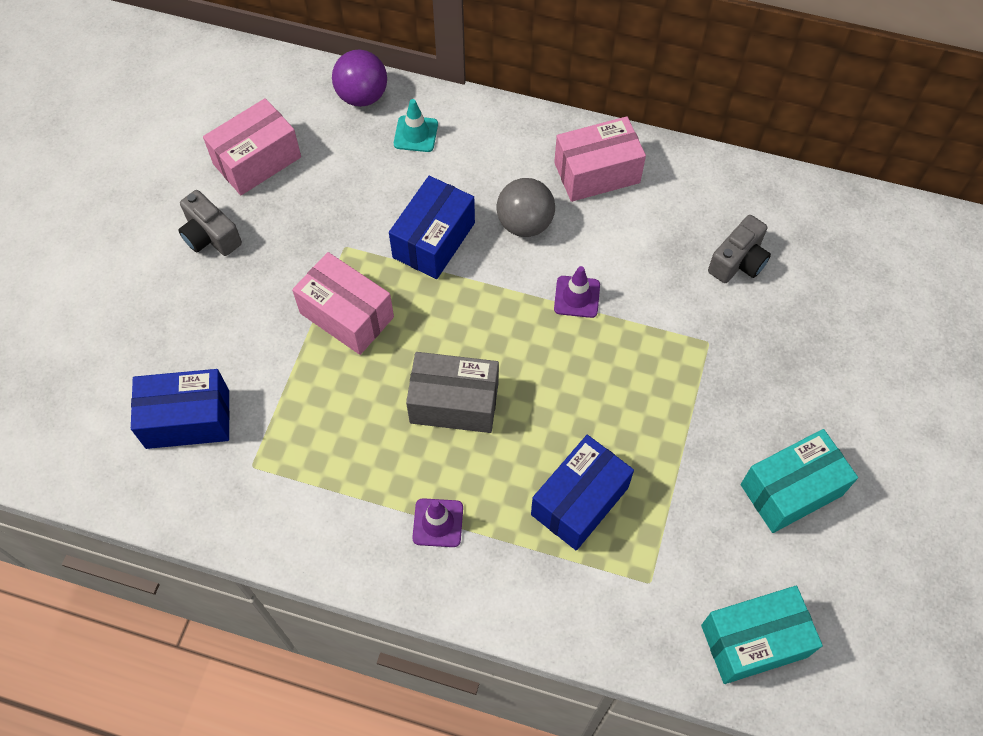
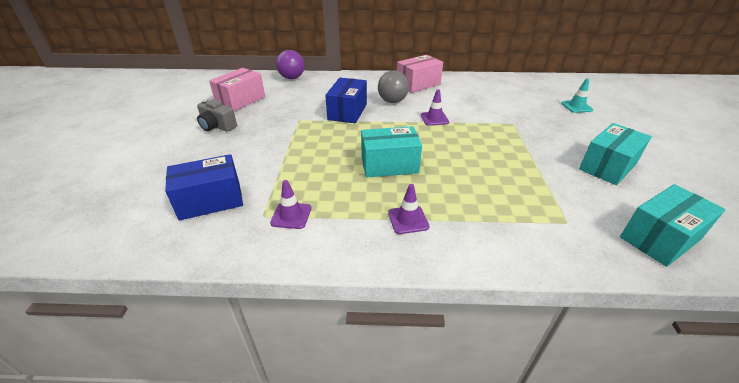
camera: 15 degrees left, 25 degrees down
(288, 476) = (291, 215): none -> purple traffic cone
(347, 315) = (308, 142): pink box -> none
(416, 134) = (323, 84): turquoise traffic cone -> turquoise traffic cone (576, 107)
(454, 403) = (389, 165): grey box -> turquoise box
(579, 501) = (493, 192): blue box -> none
(738, 261) = (504, 98): grey camera -> none

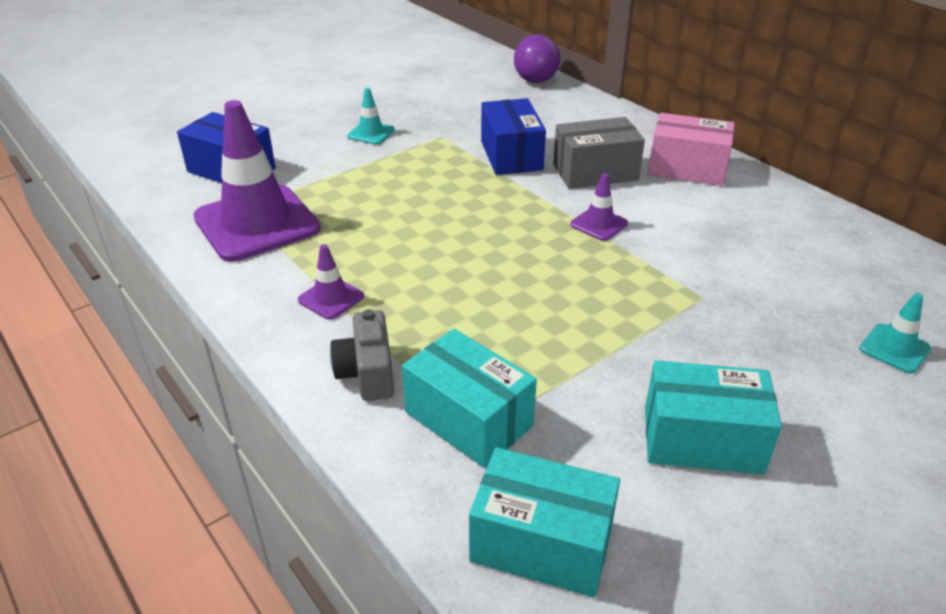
camera: 50 degrees right, 0 degrees up
(217, 126) = (357, 102): grey camera -> grey camera (367, 373)
(241, 100) = (429, 84): pink box -> none
(258, 136) = (371, 133): none -> turquoise traffic cone
(291, 215) = (257, 223): purple traffic cone -> purple traffic cone, size x2.28
(347, 112) = (511, 155): blue box -> blue box turned 75 degrees counterclockwise
(389, 165) = (427, 239): turquoise box -> turquoise box (468, 419)
(392, 101) = (595, 172): grey ball -> grey box

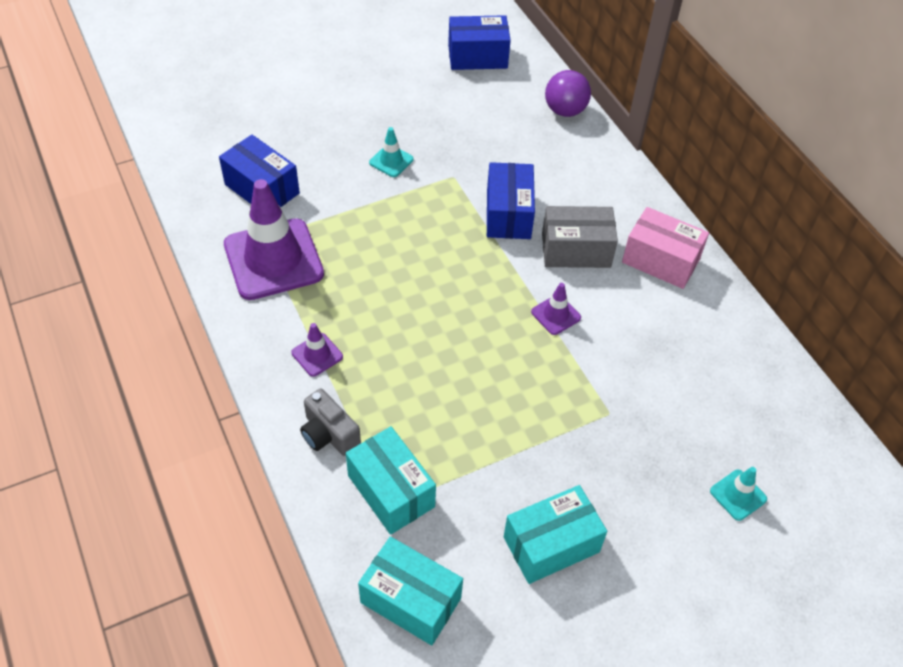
camera: 10 degrees right, 15 degrees up
(367, 373) = (329, 434): grey camera -> grey camera turned 45 degrees counterclockwise
(434, 57) = (477, 57): none -> blue box
(702, 440) = (551, 544): turquoise box -> turquoise box turned 45 degrees counterclockwise

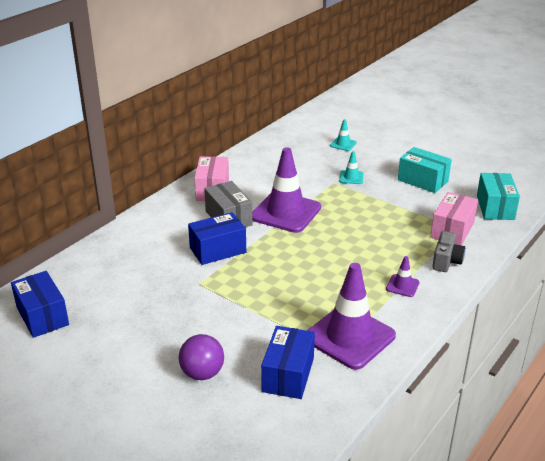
camera: 115 degrees left, 20 degrees down
(391, 161) = (204, 318): turquoise traffic cone -> turquoise traffic cone (351, 177)
(391, 491) = (452, 230): turquoise box -> pink box
(556, 315) = (286, 212): purple traffic cone -> purple traffic cone, size x2.28
(565, 110) = (91, 255): purple ball -> purple ball (202, 373)

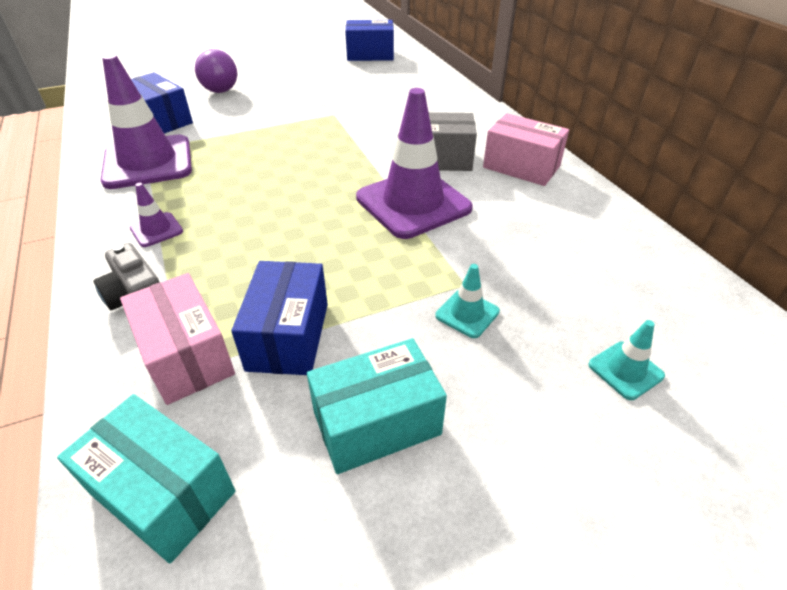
camera: 120 degrees right, 10 degrees up
(218, 250) = (378, 136): blue box -> blue box (288, 336)

